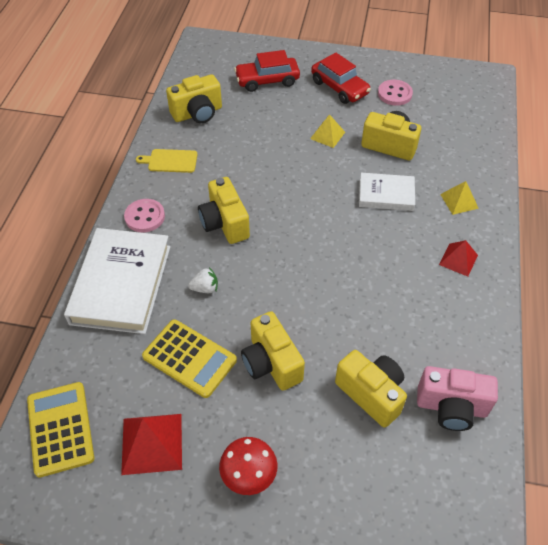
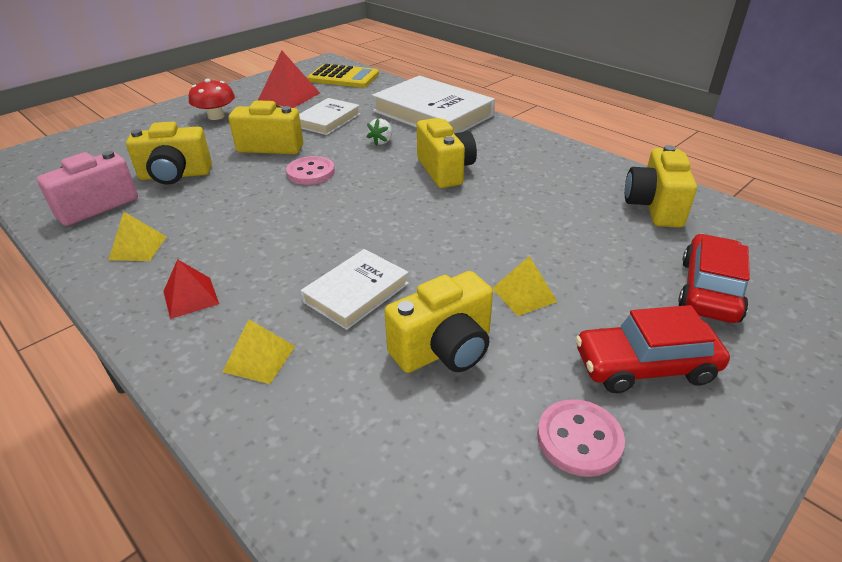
camera: 125 degrees right, 15 degrees down
(145, 217) = (500, 138): pink button -> pink button (311, 172)
(170, 161) = (572, 168): yellow cutting board -> none
(189, 358) = (328, 120): yellow calculator -> white book
(224, 223) = (445, 170): yellow camera -> yellow camera turned 60 degrees clockwise
(456, 327) = (138, 248): none -> yellow pyramid

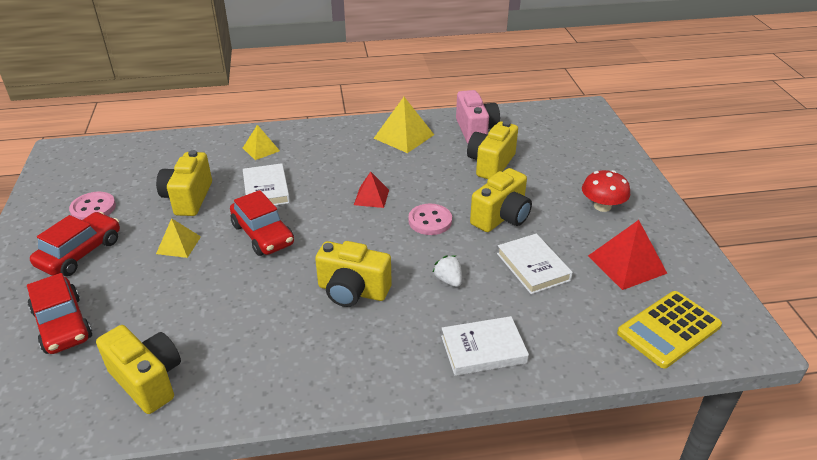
camera: 125 degrees right, 0 degrees up
(138, 248) = (404, 136): yellow pyramid -> yellow pyramid, size x1.61
(191, 297) = (333, 142): red pyramid -> red pyramid (371, 197)
(432, 113) = (483, 349): white book -> white book, size x0.56
(436, 248) = (263, 234): none -> red car

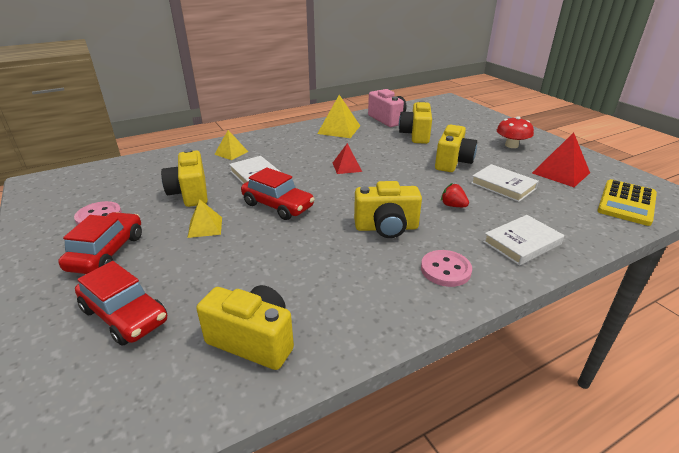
camera: 20 degrees left, 5 degrees down
(430, 221) = (404, 173): pink button -> pink button (445, 270)
(448, 280) = (453, 205): white strawberry -> red strawberry

